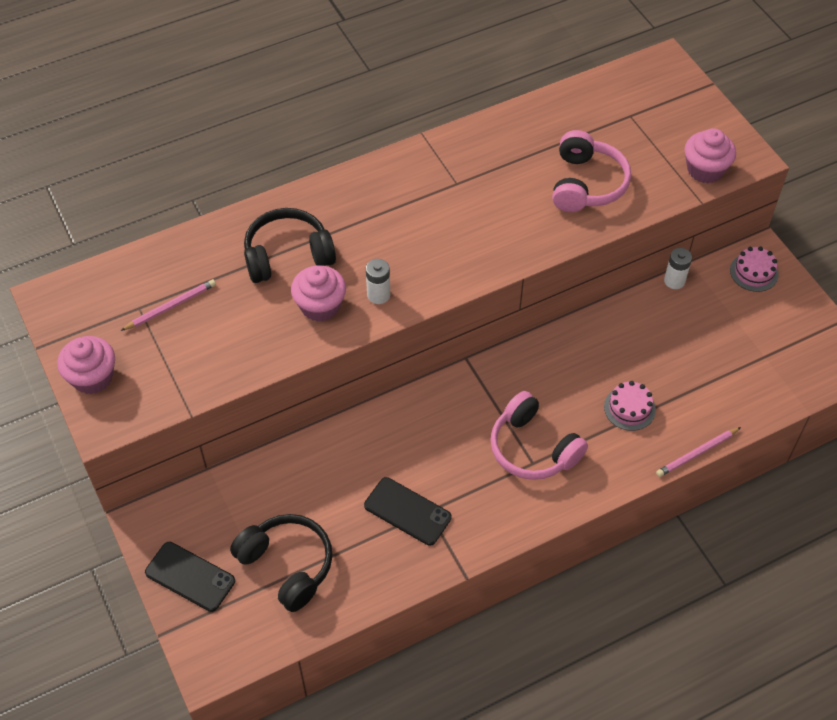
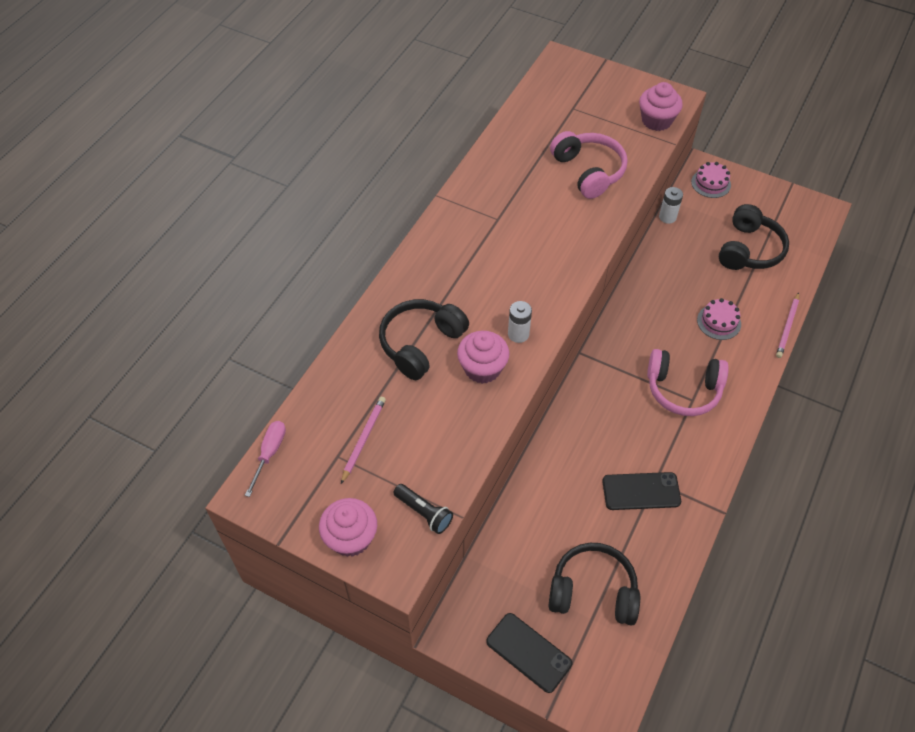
camera: 35 degrees left, 0 degrees up
(90, 274) = (269, 453): none -> pink screwdriver
(165, 393) = (424, 513): none -> black flashlight
(190, 577) = (528, 652): black phone -> black phone turned 45 degrees clockwise
(730, 358) = (749, 249): none -> black headphones

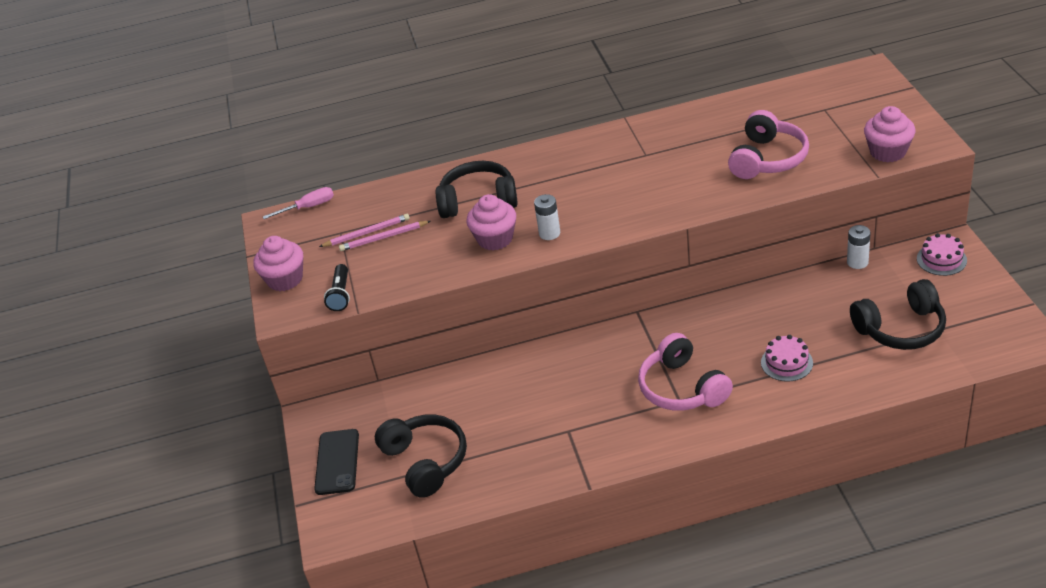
camera: 55 degrees right, 15 degrees down
(641, 491) = (548, 429): black phone -> none
(787, 327) = (847, 405): pink pencil -> pink pencil (383, 238)

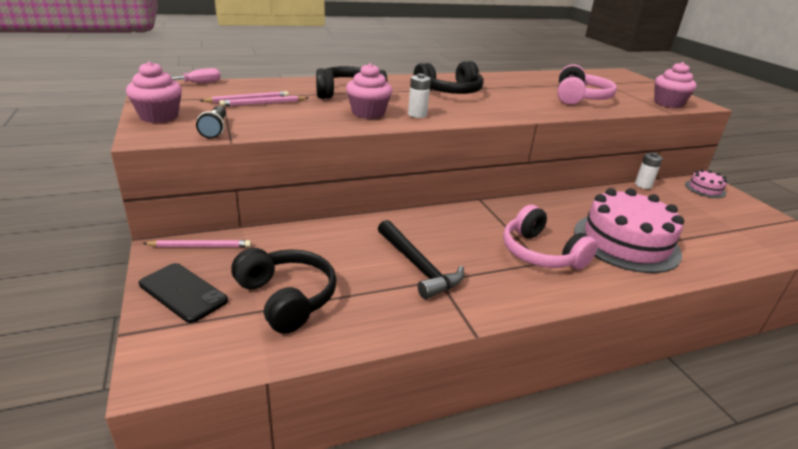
camera: 15 degrees left, 10 degrees down
(337, 462) = (183, 292): black phone -> black phone turned 45 degrees counterclockwise
(344, 409) = (200, 246): none -> pink pencil
(549, 416) = (418, 266): none -> black hammer
(786, 363) = (626, 242): pink cake -> pink cake, size x2.20
(901, 329) = (706, 227): black headphones -> black headphones (450, 92)

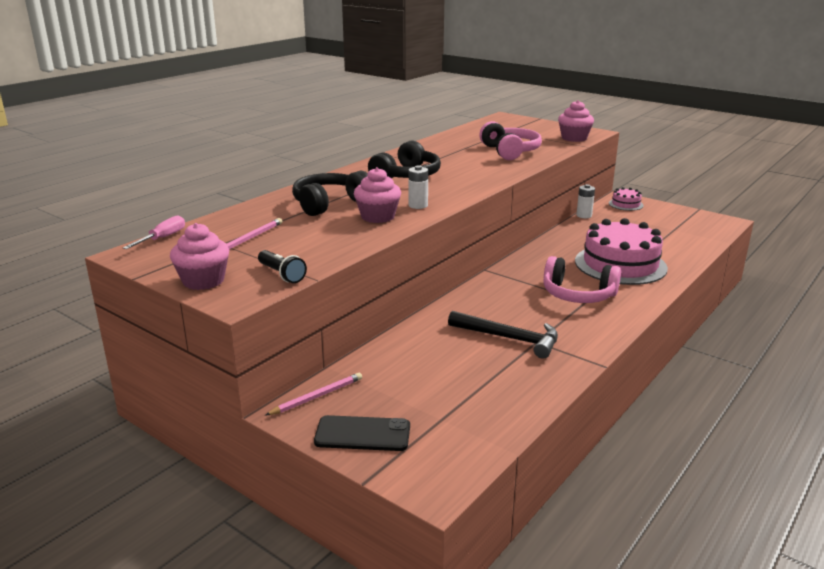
camera: 30 degrees left, 5 degrees down
(263, 103) = (272, 237): pink pencil -> none
(287, 298) = (449, 401): black headphones -> none

